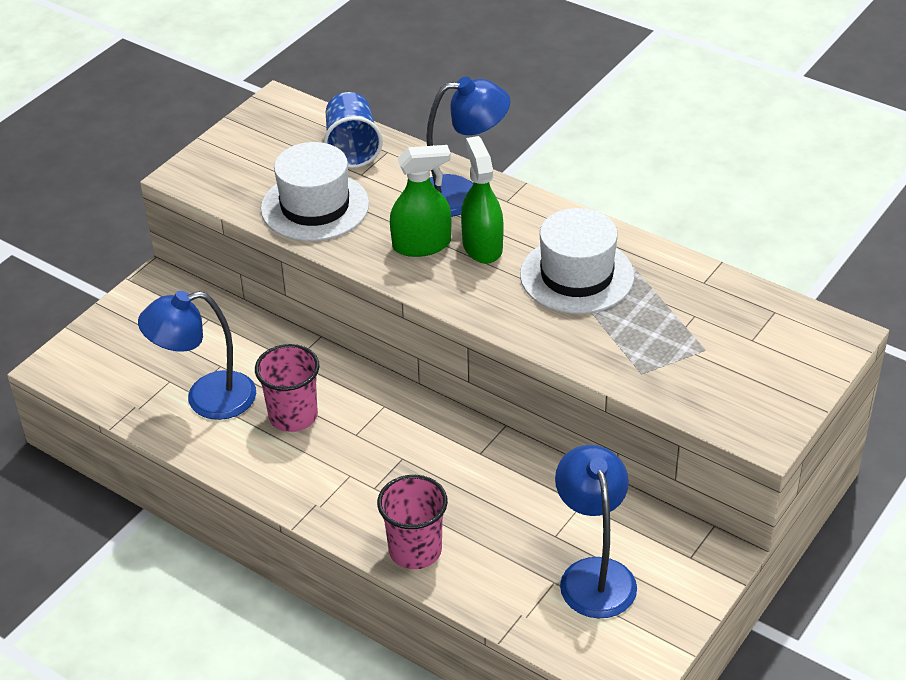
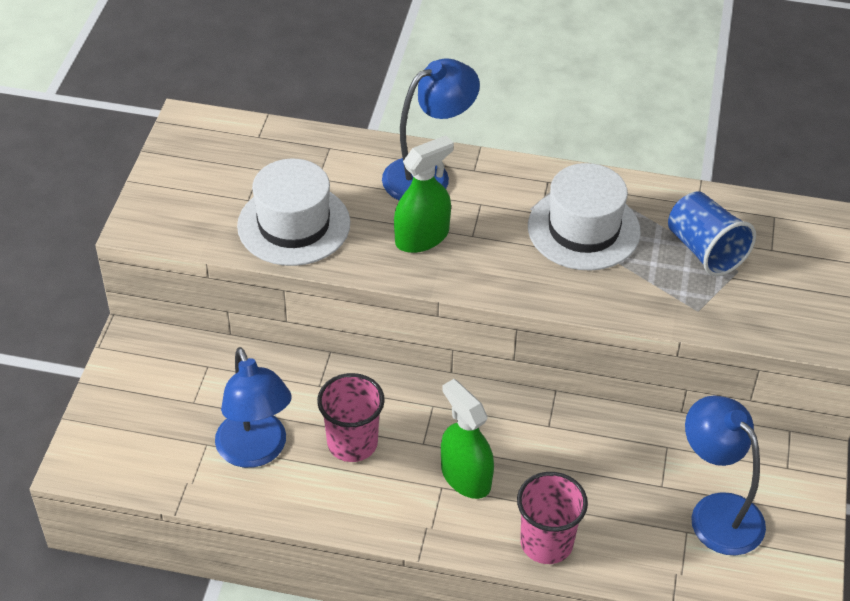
camera: 25 degrees left, 5 degrees up
(206, 399) = (256, 451): blue lamp -> blue lamp turned 75 degrees counterclockwise
(352, 148) = (293, 153): blue cup -> blue cup (705, 250)
(482, 246) = (480, 223): green spray bottle -> green spray bottle (465, 477)

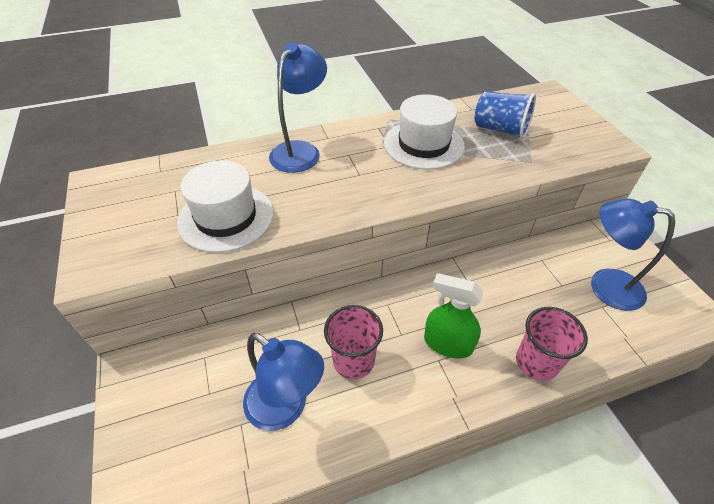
camera: 30 degrees left, 0 degrees up
(422, 237) = (327, 188): green spray bottle -> none

